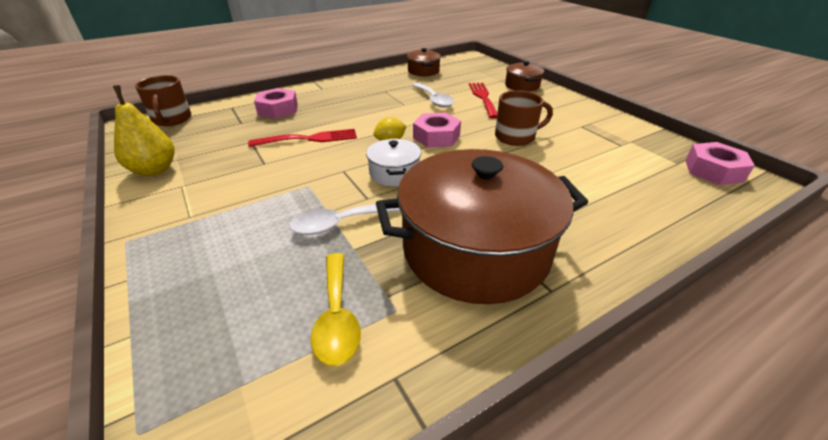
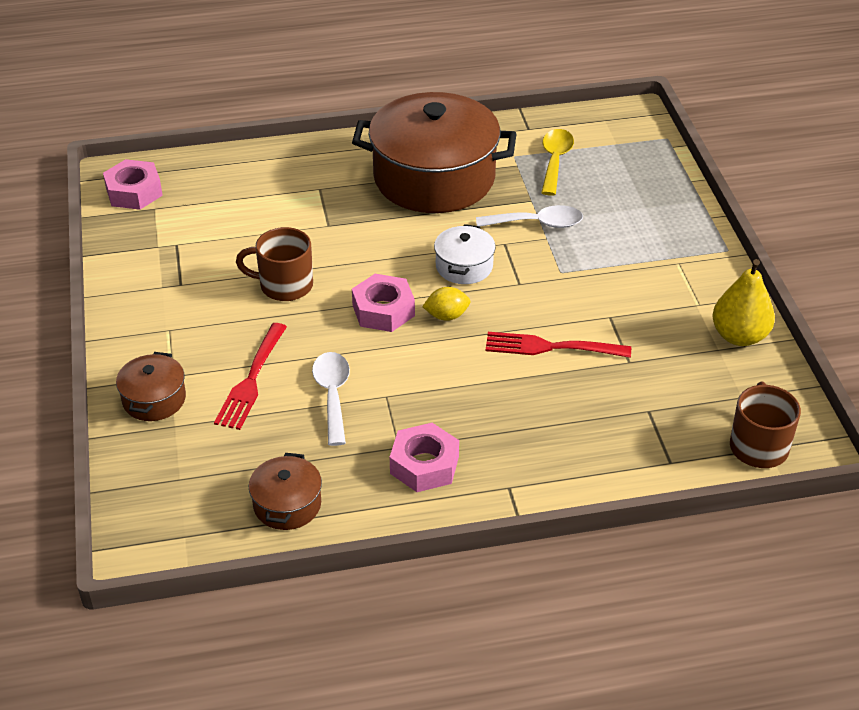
camera: 160 degrees left, 5 degrees up
(278, 109) = (592, 432): pink nut -> pink nut (424, 465)

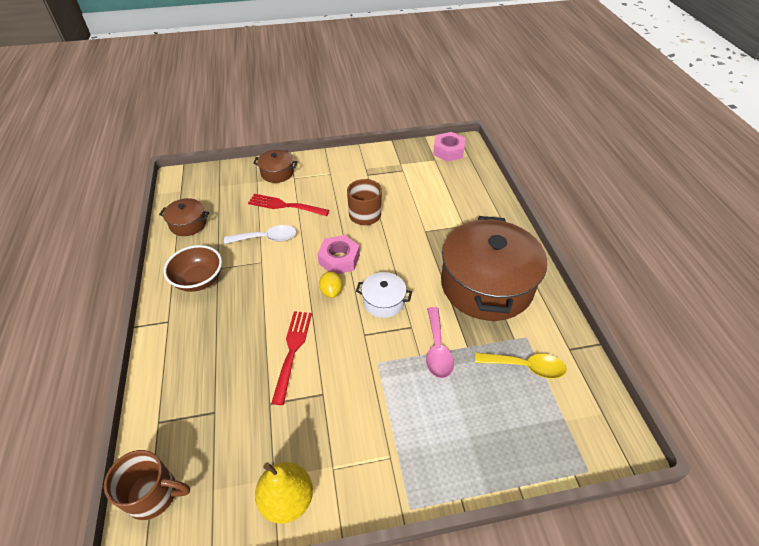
camera: 90 degrees right, 5 degrees up
(424, 465) = (199, 280): pink nut -> brown bowl
(537, 223) = (437, 349): white spoon -> pink spoon

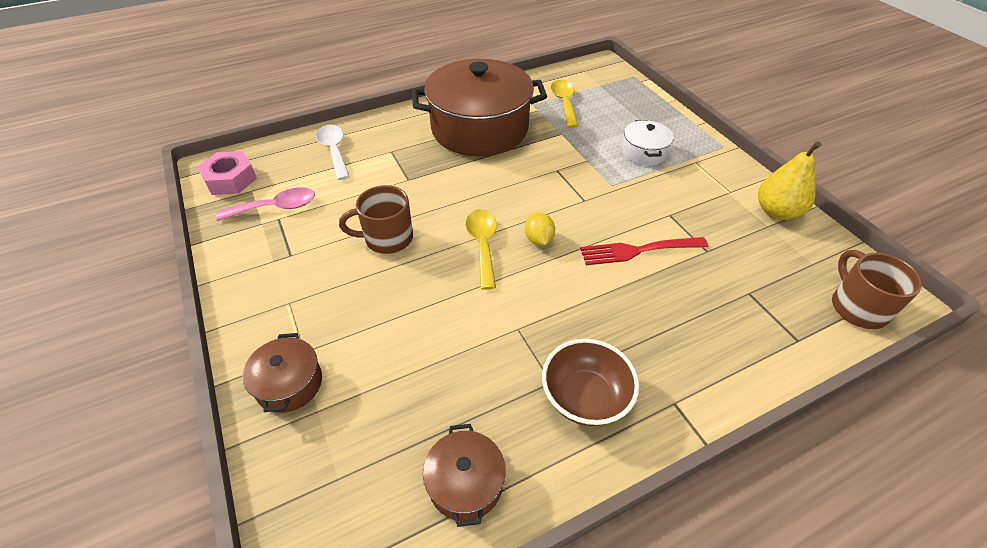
camera: 105 degrees left, 0 degrees up
(266, 238) = (467, 339): white spoon -> white spoon (334, 151)
(285, 205) = (384, 340): red fork -> none
(331, 291) = (538, 239): yellow lemon -> yellow lemon turned 75 degrees counterclockwise
(339, 259) = (482, 245): pink nut -> yellow spoon
(383, 301) = (534, 194): white pot -> white pot (644, 152)
(437, 349) = (574, 150): pink spoon -> pink spoon (276, 207)

